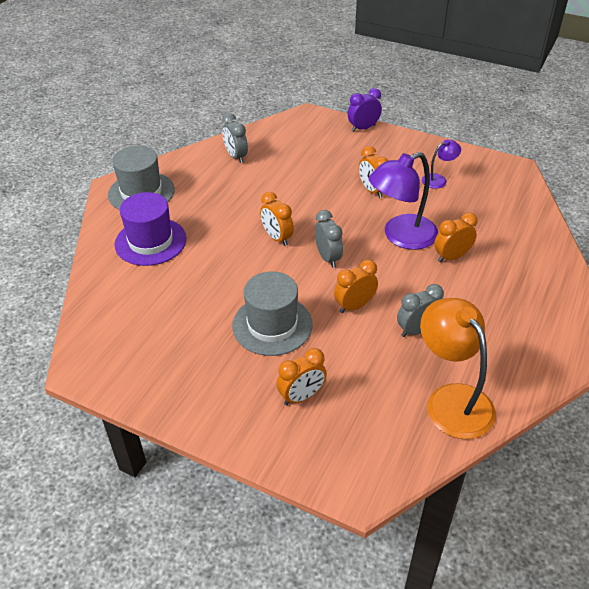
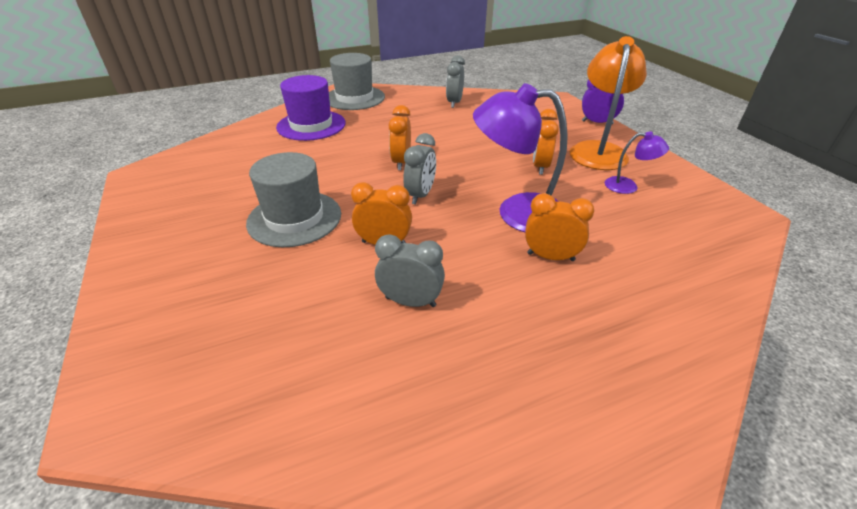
camera: 40 degrees right, 5 degrees down
(301, 396) = (219, 287): orange clock -> none
(452, 399) = (338, 402): orange lamp -> orange lamp (598, 150)

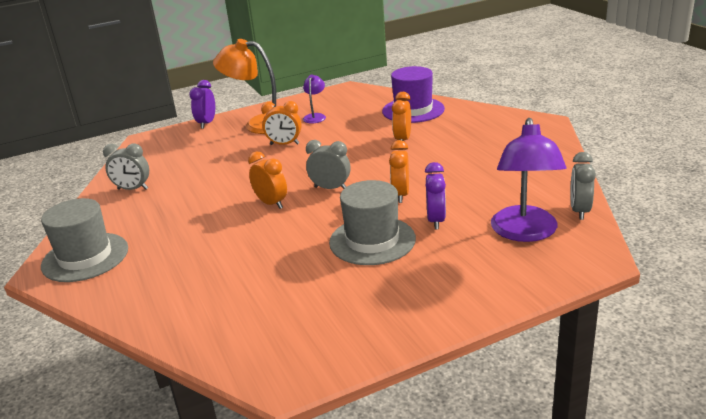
camera: 90 degrees left, 10 degrees down
(308, 267) = (436, 220): none -> purple clock
(311, 125) = (166, 274): purple hat -> purple hat (413, 110)
(401, 162) = (271, 203): orange clock -> orange clock turned 135 degrees counterclockwise
(410, 302) = (459, 178): grey clock -> grey clock (579, 211)
(517, 212) = (353, 151): purple lamp -> purple lamp (525, 233)

